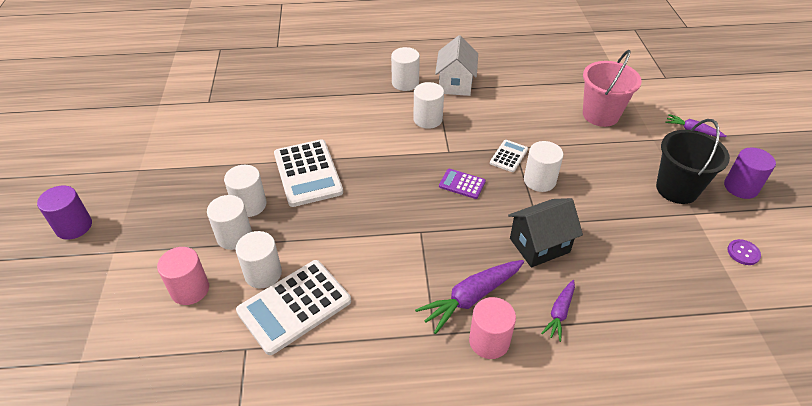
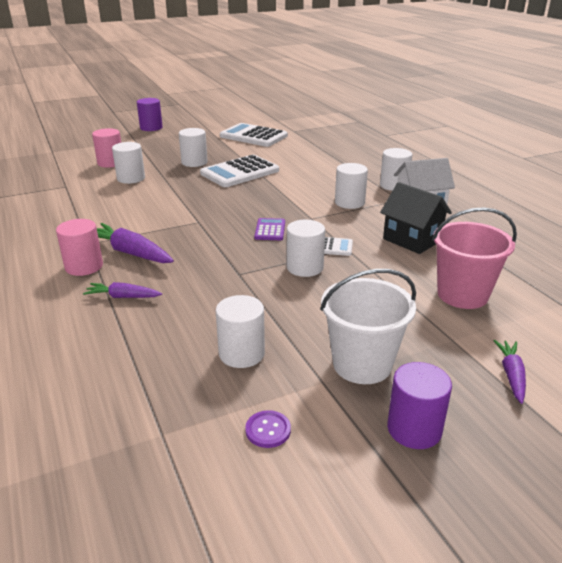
camera: 70 degrees right, 15 degrees down
(234, 236) = (162, 164): white cylinder -> white cylinder (241, 353)
(294, 306) = (104, 192): white calculator -> white calculator (253, 136)
(539, 245) = (208, 277): black house -> black house (412, 240)
(677, 189) = (362, 364): black bucket -> white bucket

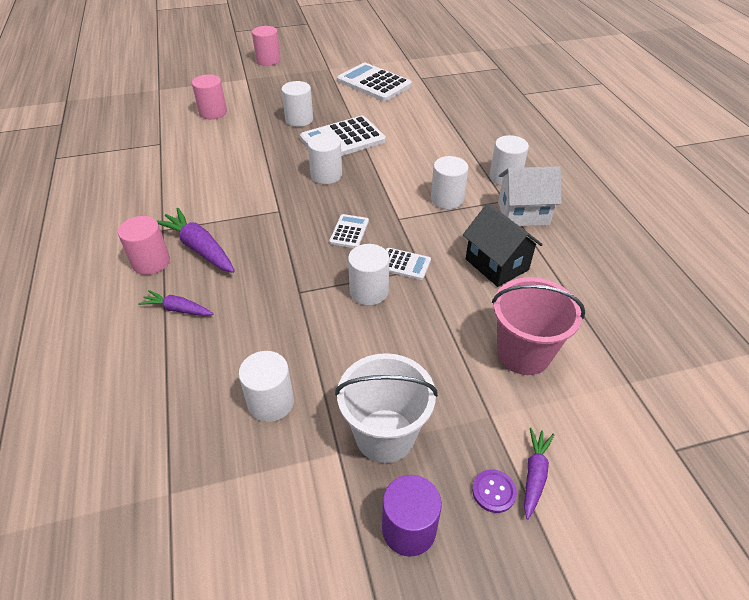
camera: 10 degrees right, 15 degrees up
(131, 178) = (227, 138): white cylinder -> white cylinder (326, 175)
(151, 128) = (268, 60): purple cylinder -> pink cylinder
(268, 430) = (267, 506): purple button -> purple button (494, 491)
(270, 230) = (349, 231): purple calculator -> white calculator

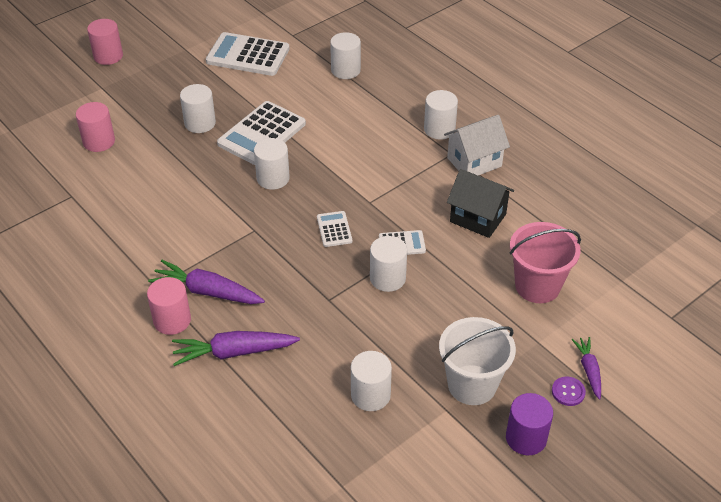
camera: 25 degrees left, 0 degrees up
(178, 309) = (234, 352): purple carrot -> purple carrot, size x1.70
(447, 199) = (401, 168): white cylinder -> white cylinder (345, 70)

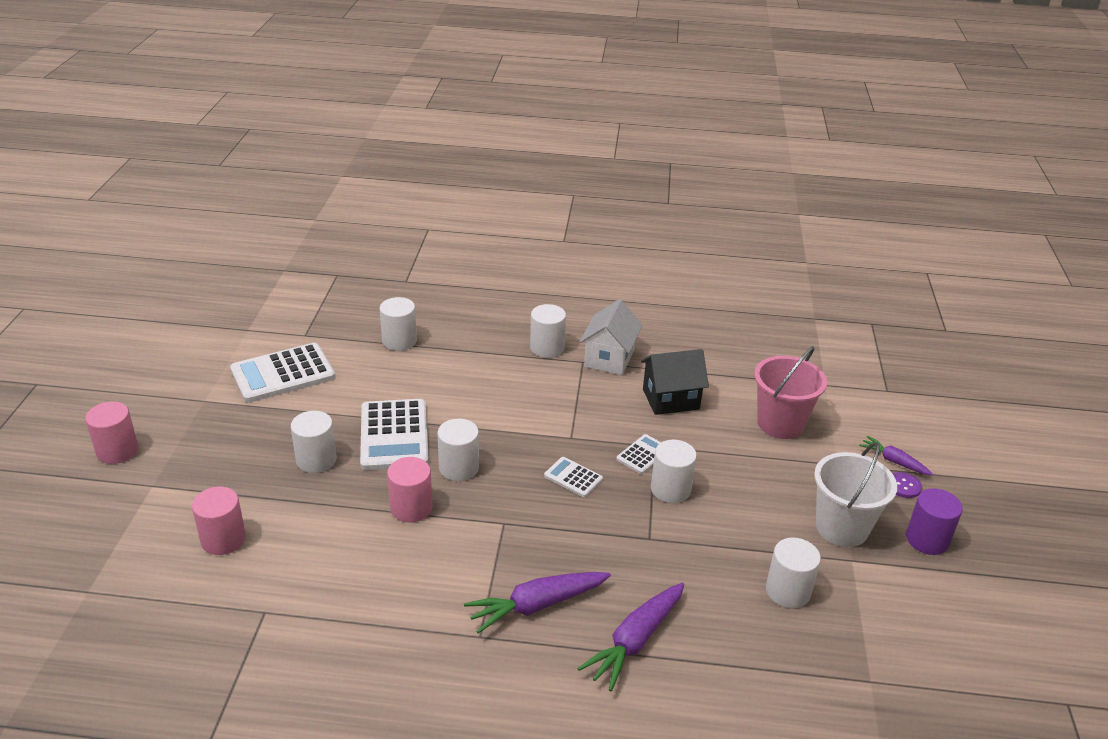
camera: 45 degrees left, 10 degrees down
(172, 320) = (540, 655): pink cylinder -> pink cylinder (411, 508)

